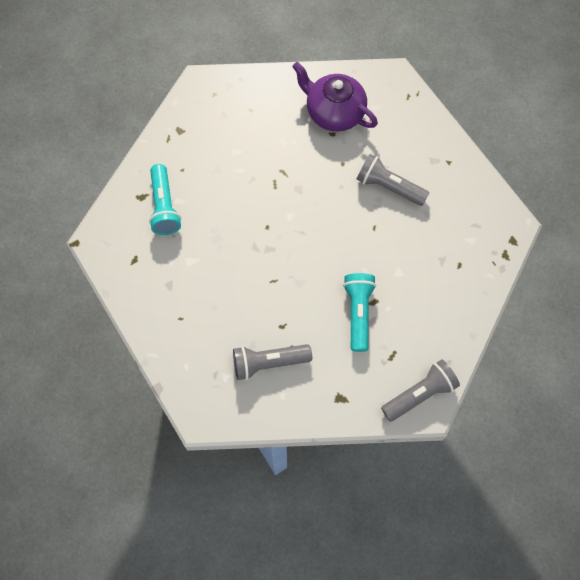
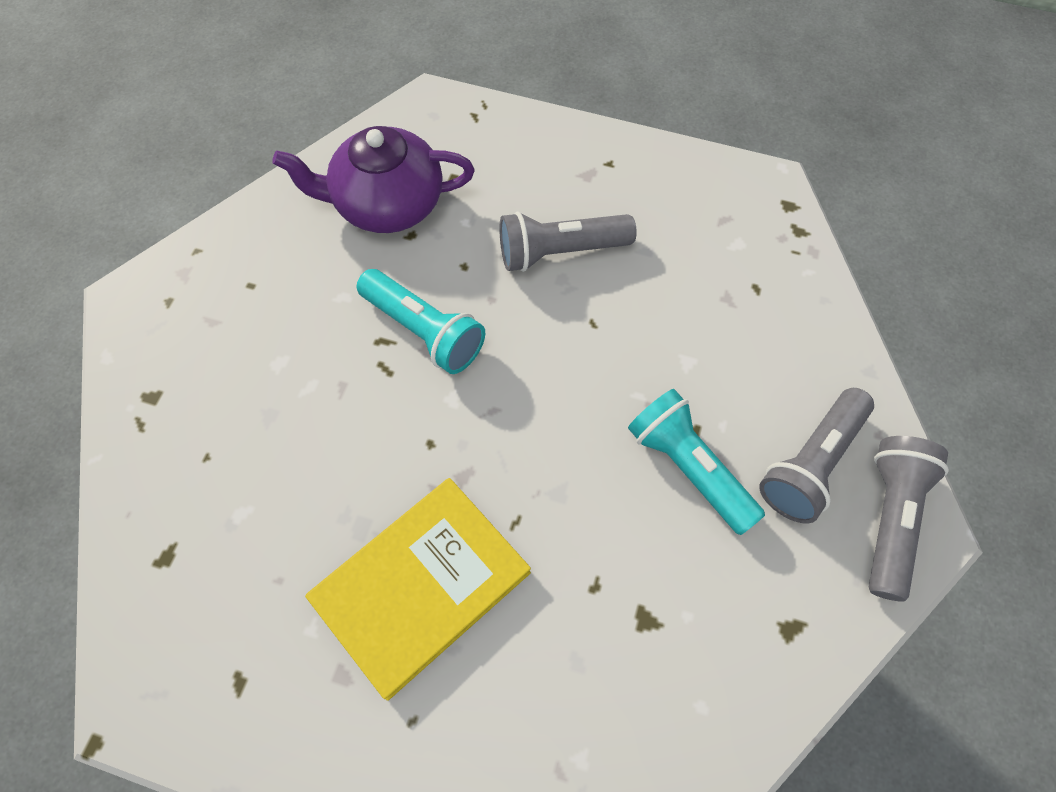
camera: 40 degrees left, 5 degrees down
(164, 206) = (223, 542): turquoise flashlight -> turquoise flashlight (424, 331)
(220, 276) = (421, 586): none -> yellow book
(269, 363) = (629, 669): grey flashlight -> grey flashlight (811, 464)

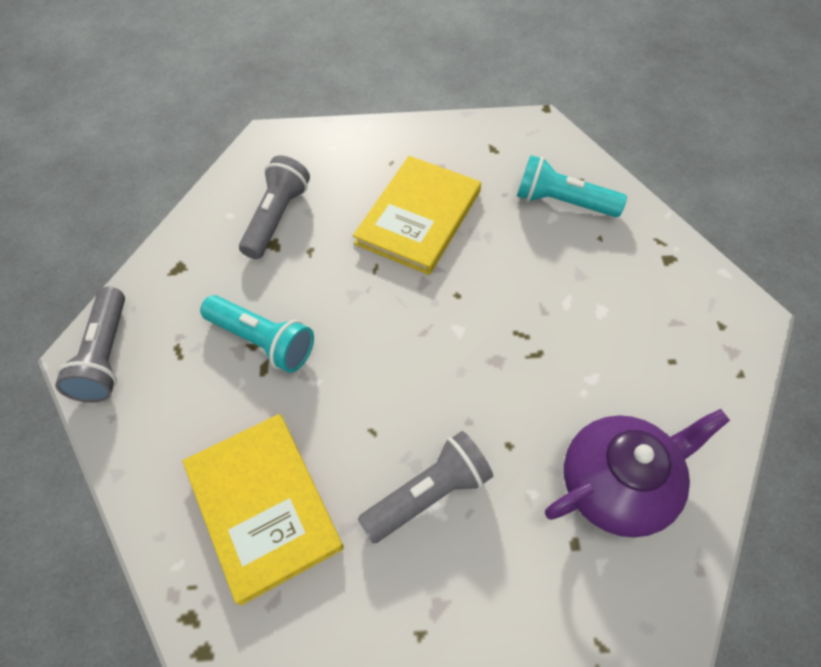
camera: 160 degrees right, 5 degrees down
(424, 331) = (509, 373): turquoise flashlight -> turquoise flashlight (562, 202)
(720, 292) = (263, 506): none -> yellow book
(811, 464) = (167, 375): grey flashlight -> grey flashlight (276, 217)

